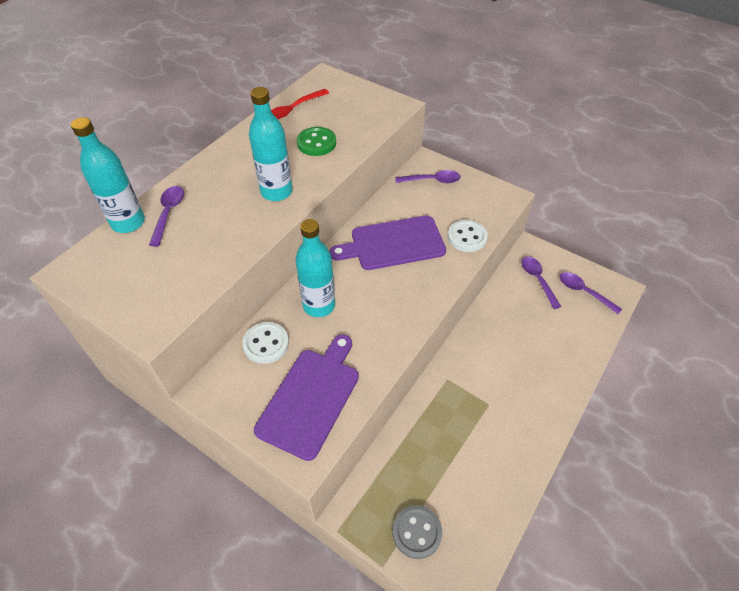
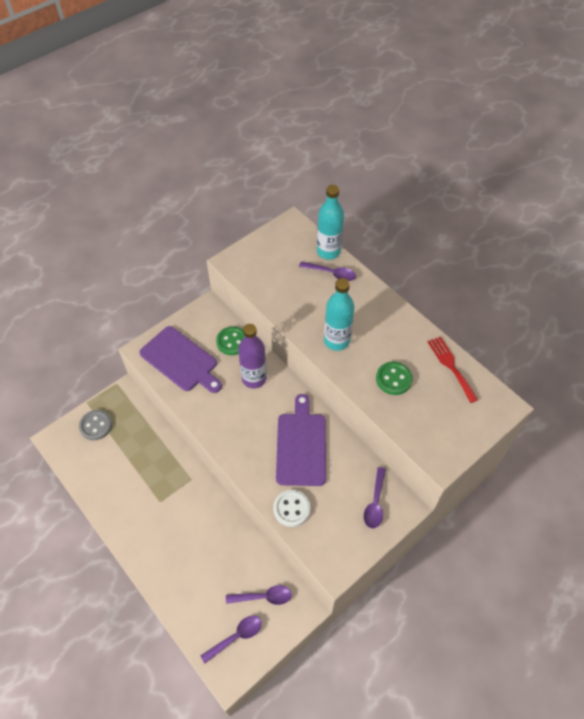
camera: 105 degrees right, 5 degrees up
(266, 344) = (232, 341): white button -> green button
(319, 305) = (254, 378): turquoise bottle -> purple bottle

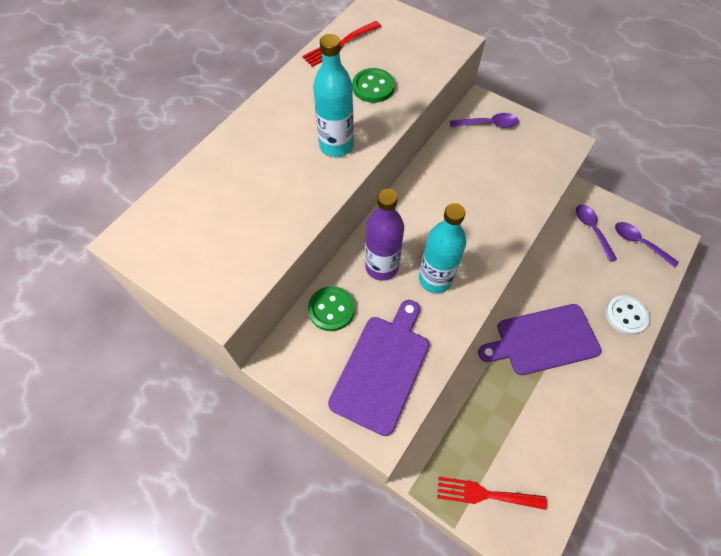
camera: 105 degrees left, 5 degrees up
(96, 426) = (485, 494): grey button -> red fork
(291, 509) = (528, 190): white button -> white button (625, 315)
(301, 445) = (453, 197): purple cutting board -> purple cutting board (543, 340)
(328, 251) = (182, 182): turquoise bottle -> turquoise bottle (435, 279)
(331, 273) = (224, 171): purple spoon -> none

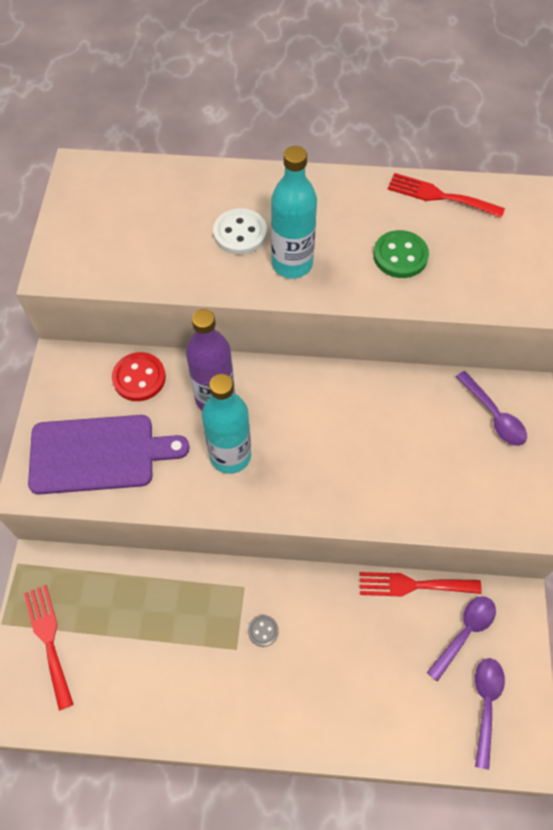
camera: 60 degrees right, 0 degrees up
(331, 309) = (139, 378): green button -> red button
(543, 340) = (263, 631): purple cutting board -> grey button
(550, 240) = (413, 585): none -> red fork
(625, 315) = (357, 722): white button -> white button (240, 233)

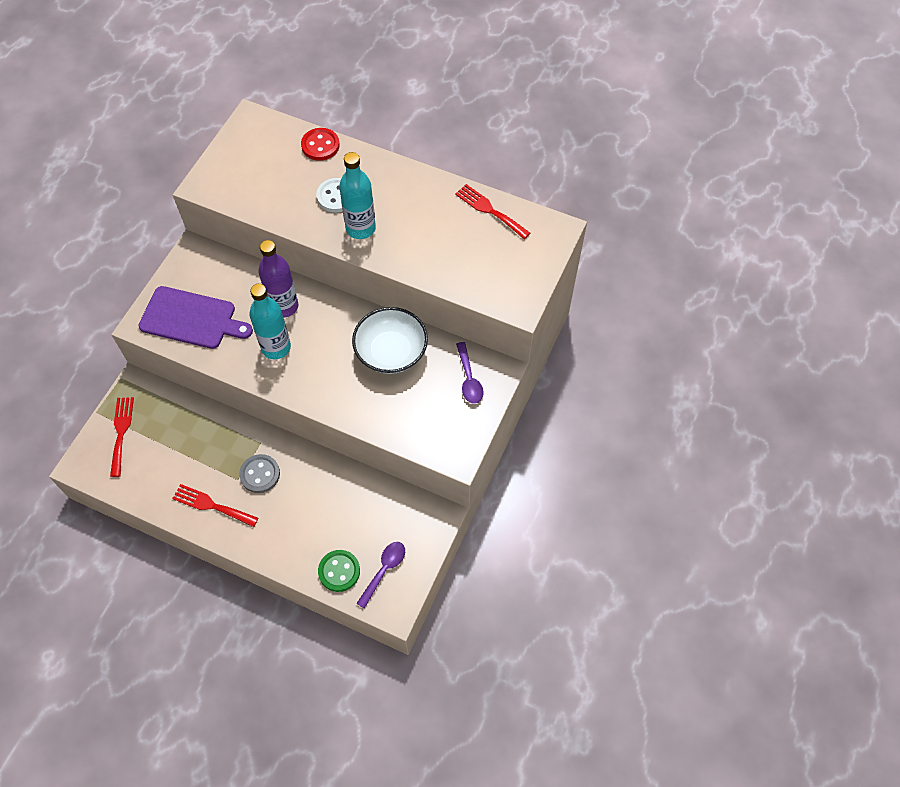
camera: 20 degrees right, 0 degrees up
(139, 378) = (240, 277): red button -> red button (320, 145)
(263, 631) = (260, 474): grey button -> grey button, size x1.81
(380, 413) = (391, 352): none -> white bowl
(400, 256) = (437, 245): green button -> green button (339, 571)
(413, 585) = (374, 480): red fork -> red fork (211, 505)
(464, 632) = (394, 522): purple spoon -> none

